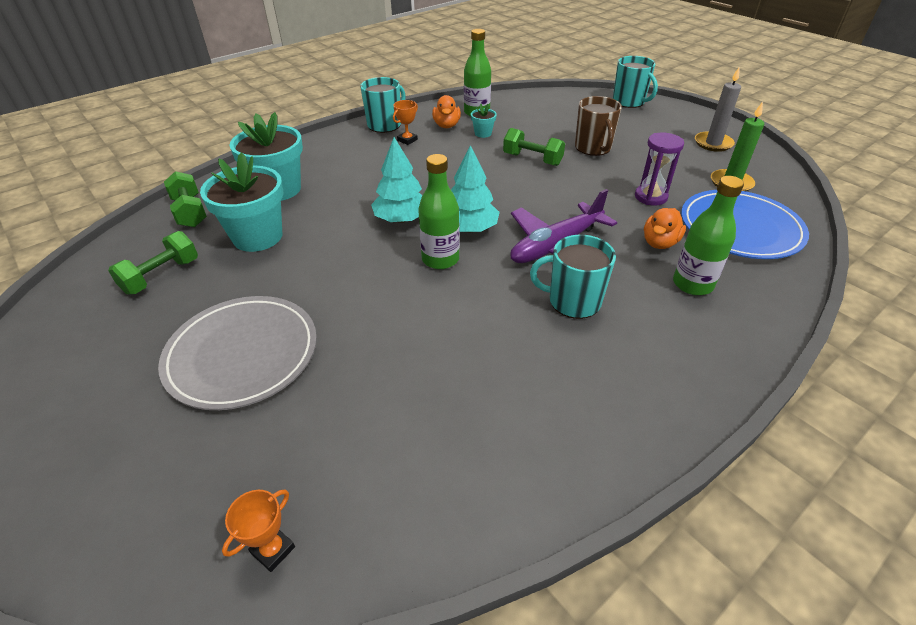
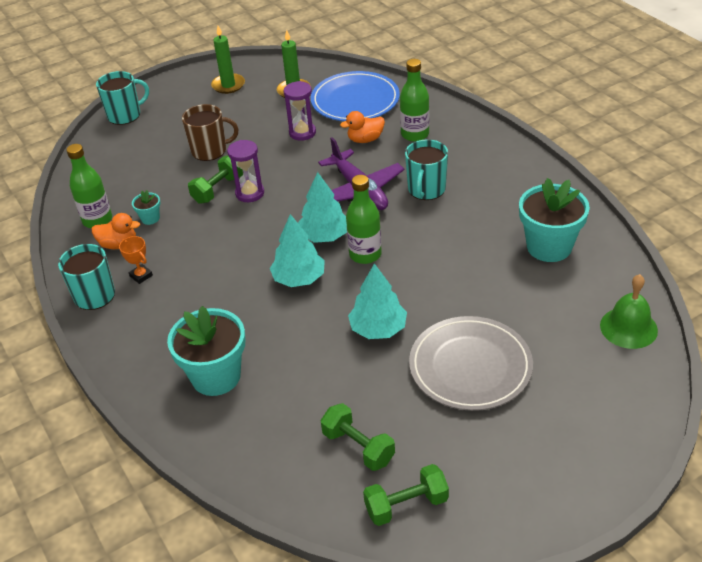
camera: 80 degrees left, 0 degrees up
(190, 212) = (242, 449): green dumbbell -> green dumbbell (406, 505)
(257, 237) = (305, 381): turquoise flower pot -> turquoise flower pot (549, 247)
(273, 550) = (628, 327): orange trophy -> green bell
(320, 277) = (378, 328): none -> turquoise tree
(531, 177) = (250, 193): none -> purple hourglass
(659, 243) = (365, 139): orange duck -> orange duck turned 120 degrees clockwise
(713, 143) = (228, 85): grey candle -> green candle

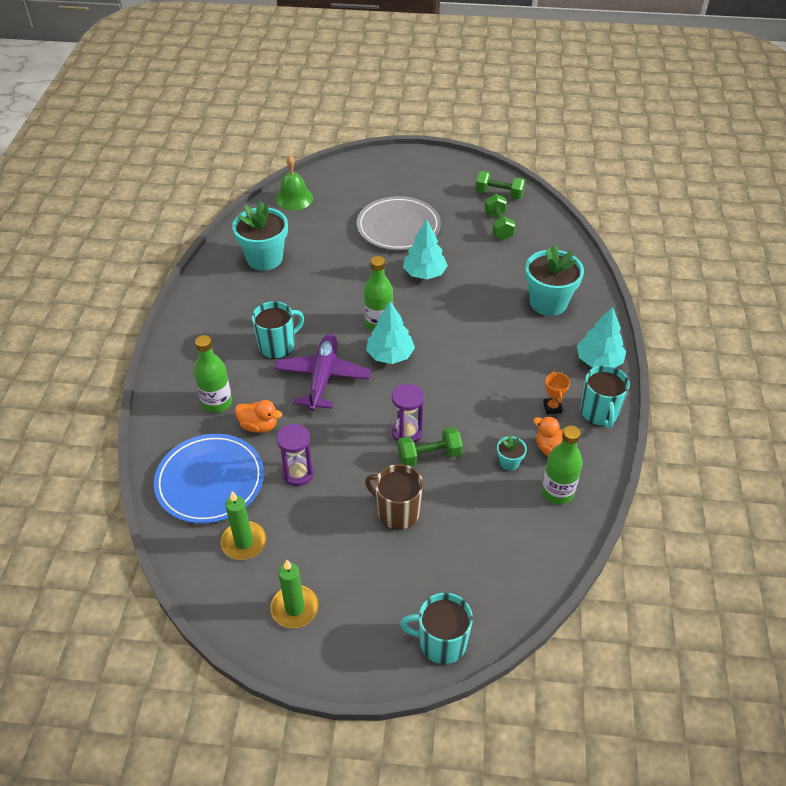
camera: 145 degrees left, 5 degrees up
(299, 278) = (440, 334): turquoise tree -> turquoise tree (599, 361)

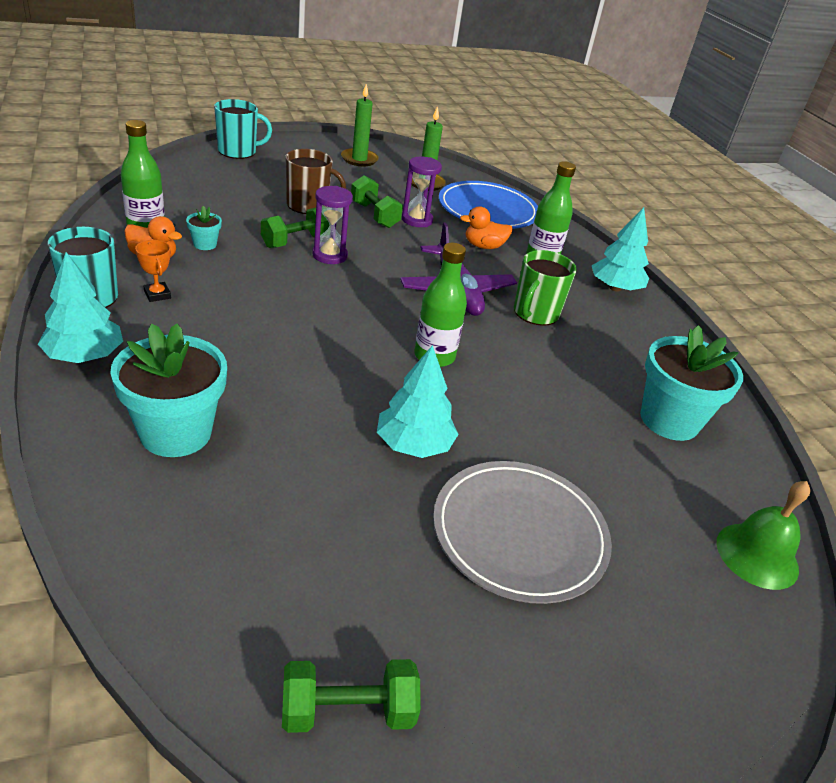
camera: 150 degrees right, 10 degrees down
(277, 346) = (535, 313): turquoise mug -> green mug
(390, 355) = (394, 322): turquoise tree -> turquoise tree (615, 288)
(498, 226) = (317, 593): green dumbbell -> green dumbbell (374, 215)

